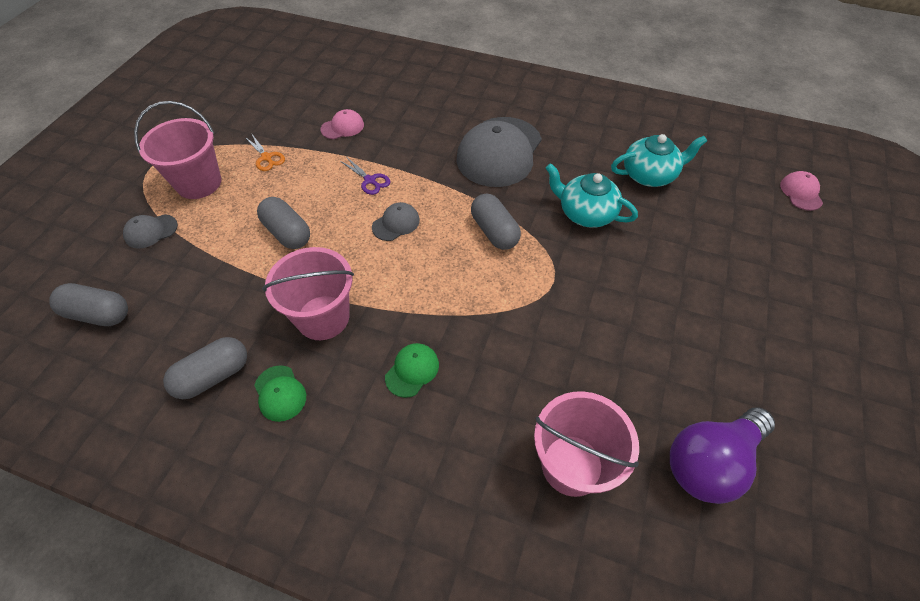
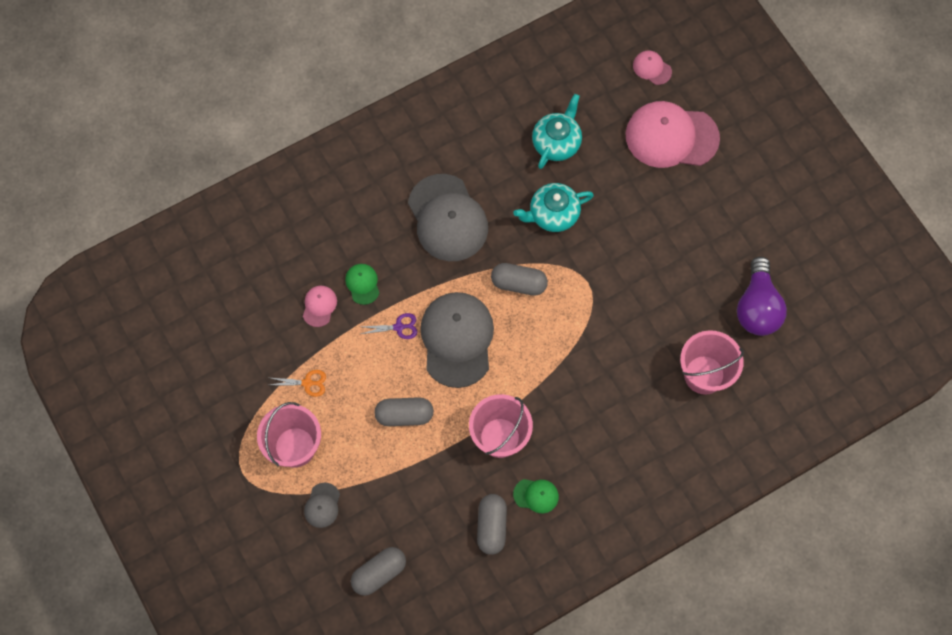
camera: 50 degrees left, 15 degrees up
(396, 223) = (457, 339): grey cap -> grey cap, size x2.24
(412, 370) = (581, 412): green cap -> green cap (362, 284)
(767, 248) = (671, 136): none -> pink cap

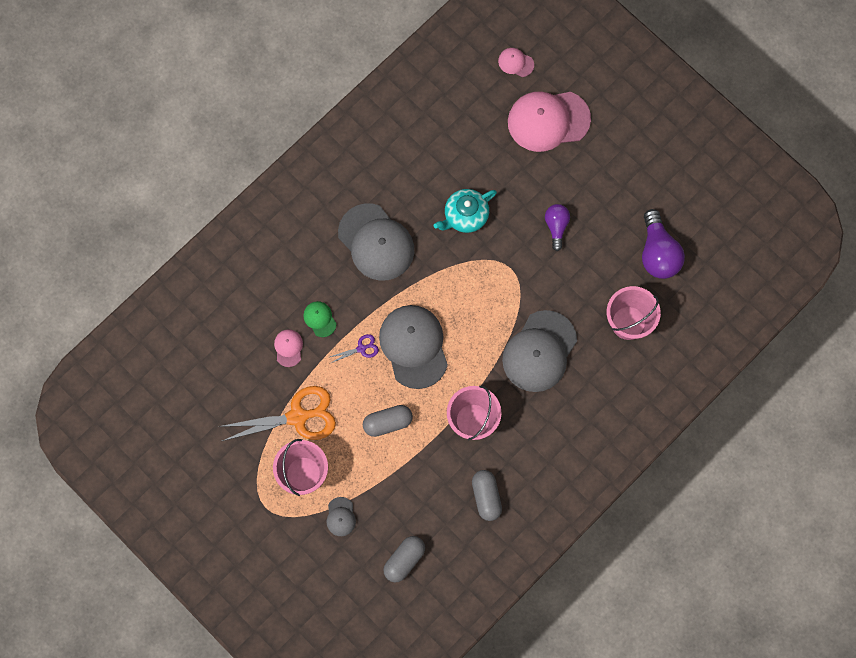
camera: 15 degrees left, 5 degrees up
(307, 383) = (298, 417): orange scissors -> orange scissors, size x2.24
(518, 284) = (452, 284): grey capsule -> none
(536, 495) = (516, 461): green cap -> none
(556, 142) = (451, 151): turquoise teapot -> none
(595, 381) = (539, 351): none -> grey cap
(650, 250) = (556, 226): none -> purple light bulb

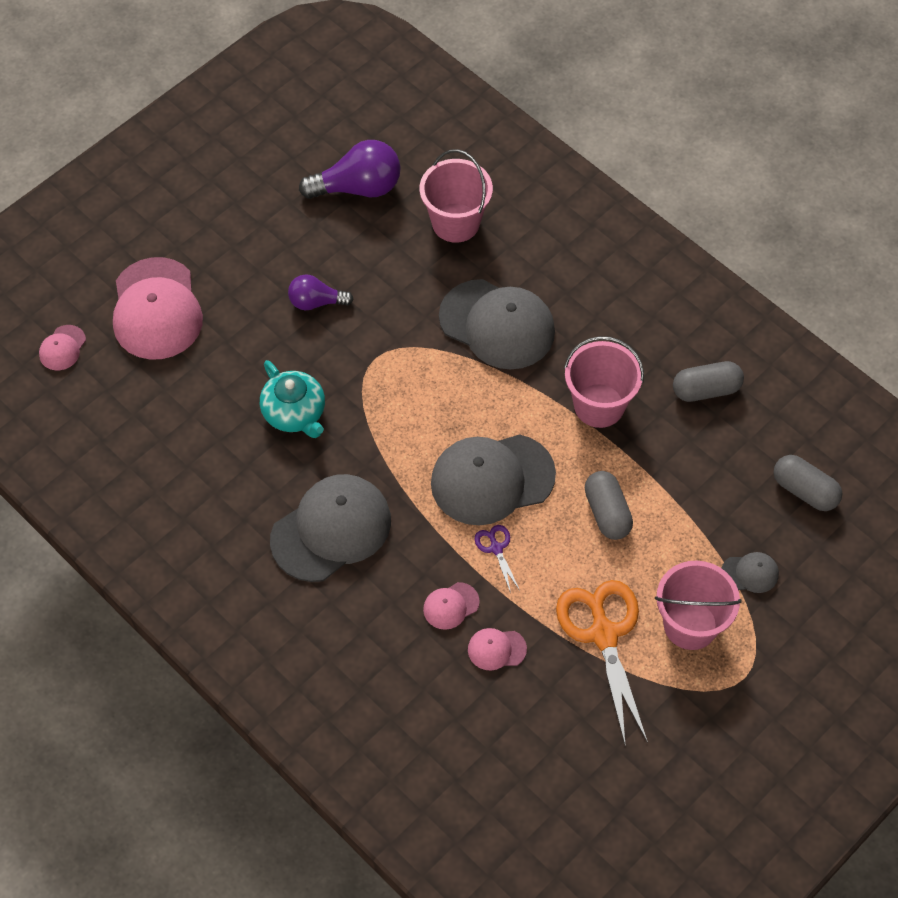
camera: 90 degrees left, 15 degrees down
(320, 319) = (451, 606): green cap -> pink cap

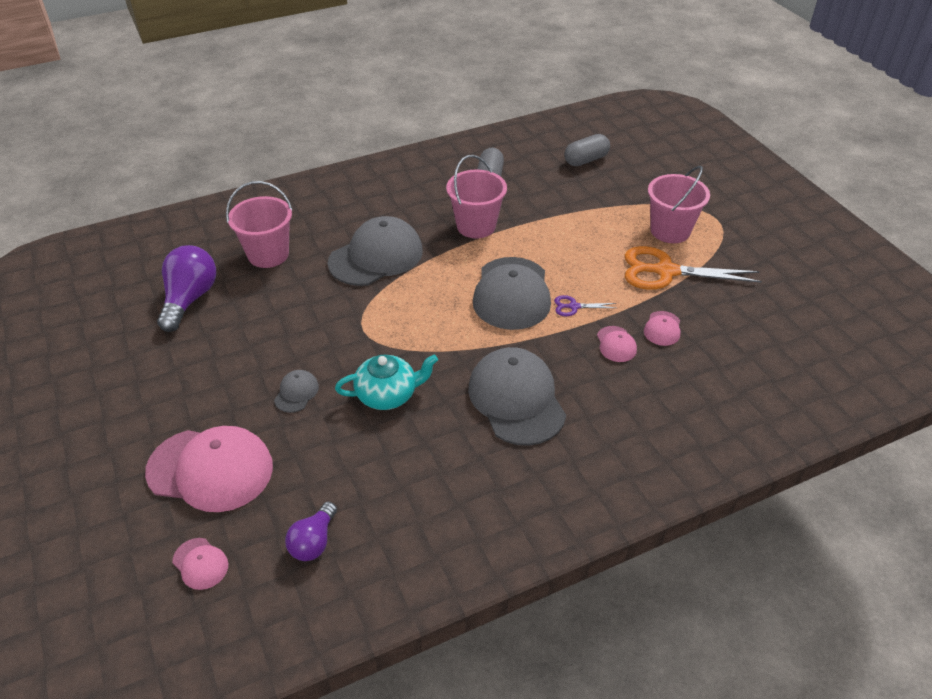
camera: 70 degrees left, 15 degrees down
(316, 302) = (284, 353): purple light bulb -> purple light bulb (314, 542)
(607, 513) = (566, 245): grey capsule -> none
(750, 573) = (639, 196): grey cap -> grey cap (296, 392)

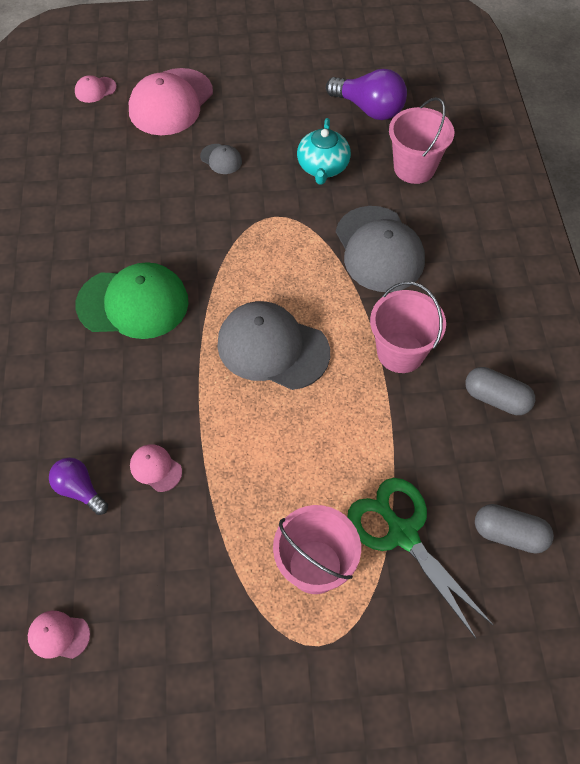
camera: 110 degrees right, 15 degrees up
(314, 542) = (75, 145): purple light bulb -> purple light bulb (79, 490)
(388, 394) = (187, 215): turquoise teapot -> turquoise teapot (323, 167)
(516, 399) = (133, 303): grey cap -> green cap
(574, 306) = (227, 397): purple scissors -> none
(586, 160) = (509, 534): grey capsule -> grey capsule turned 60 degrees counterclockwise
(616, 344) = (156, 413): pink cap -> pink cap (58, 635)
(618, 199) = (402, 533): none -> green scissors
(665, 271) = (242, 520): orange scissors -> none

